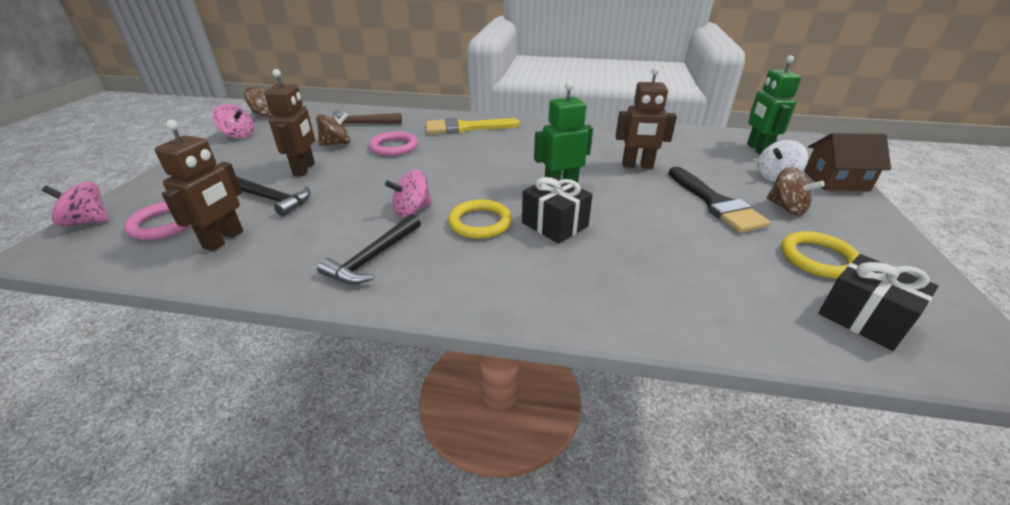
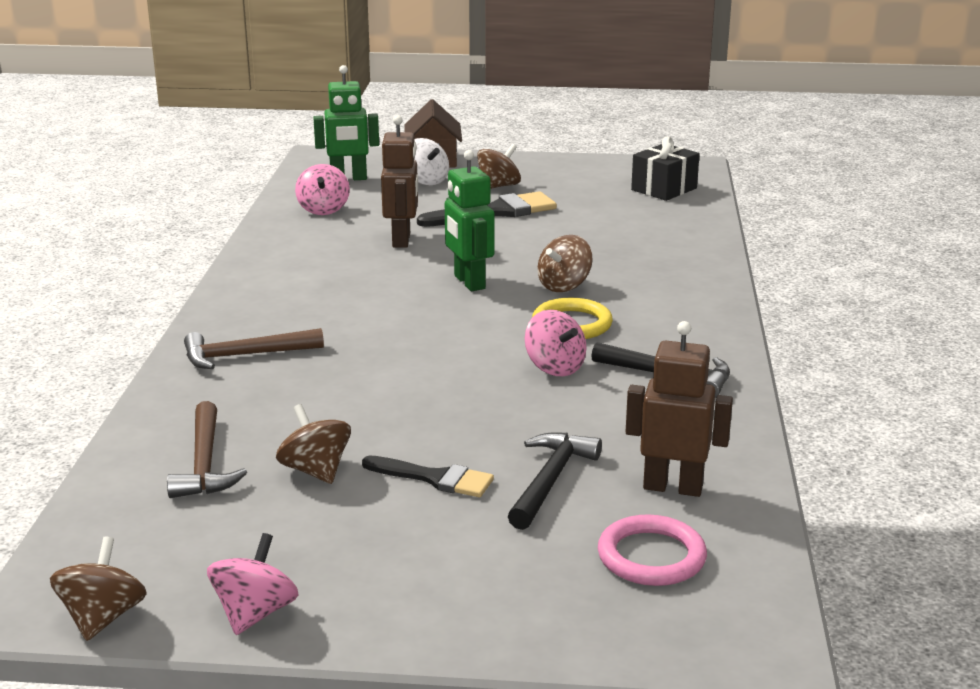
camera: 95 degrees left, 10 degrees down
(87, 221) = (673, 645): pink spinning top -> pink spinning top (323, 209)
(304, 169) = (435, 478): brown robot -> black brush
(394, 147) = (333, 410): pink ring -> none
(465, 128) = (245, 355): yellow brush -> brown hammer
(554, 224) = (564, 286): black gift -> brown spinning top
(818, 258) = (587, 189): yellow ring -> none

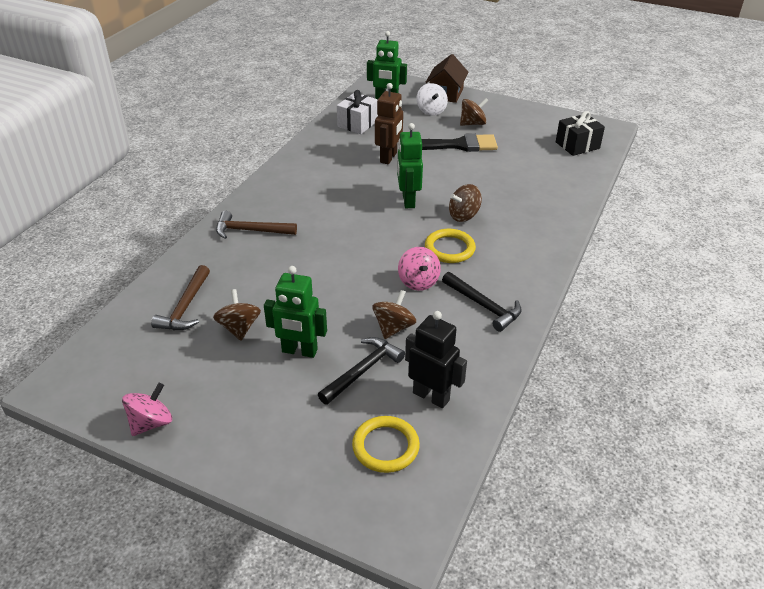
camera: 20 degrees right, 15 degrees up
(103, 618) = (78, 402): brown spinning top -> brown spinning top (393, 327)
(323, 209) = (358, 124): pink spinning top -> white gift
(435, 478) = (299, 351): black brush -> green robot
(651, 556) = (385, 447): pink ring -> yellow ring
(673, 487) = (431, 396): brown robot -> black robot

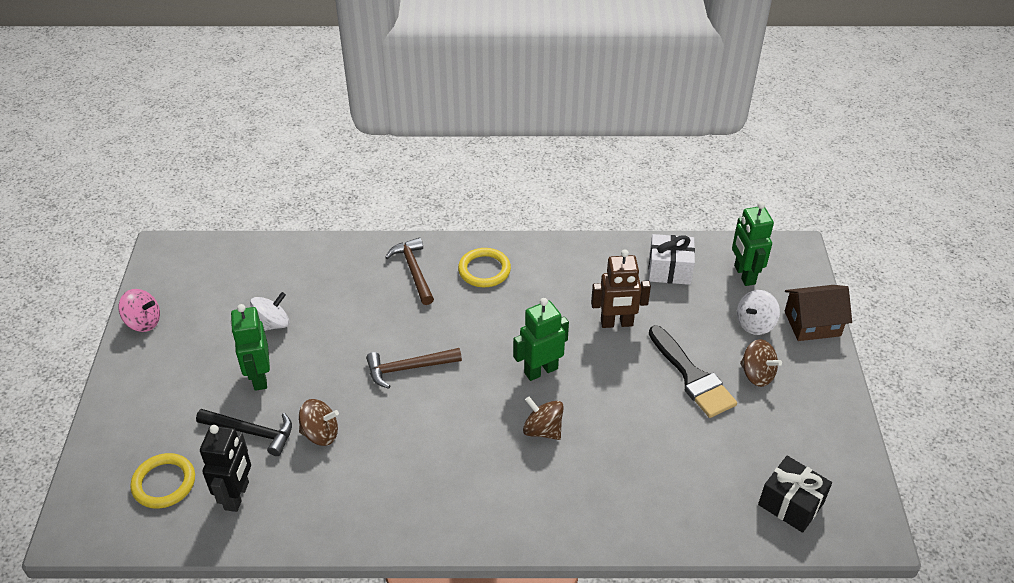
camera: 65 degrees right, 5 degrees up
(185, 307) = (283, 278): brown hammer -> brown hammer (408, 368)
(239, 328) = (272, 324): brown spinning top -> white spinning top
(418, 281) = (401, 429): pink spinning top -> none
(449, 249) = (472, 437): yellow ring -> yellow ring (484, 270)
(483, 306) = (388, 498): black hammer -> none

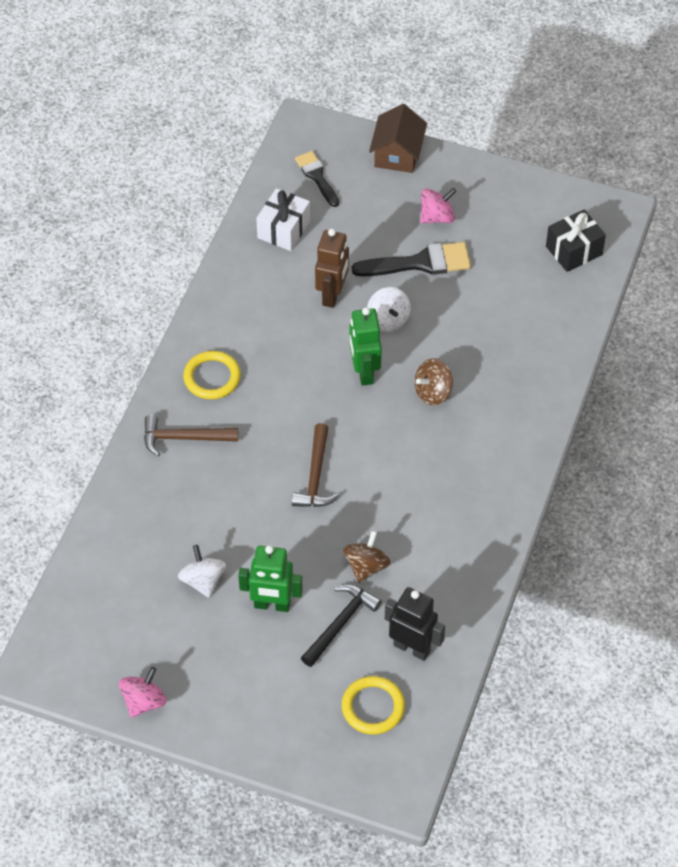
camera: 70 degrees left, 10 degrees up
(744, 275) = (317, 176): green robot -> black brush
(755, 324) = (379, 194): white spinning top -> white spinning top (388, 320)
(757, 374) = (437, 217): brown spinning top -> pink spinning top

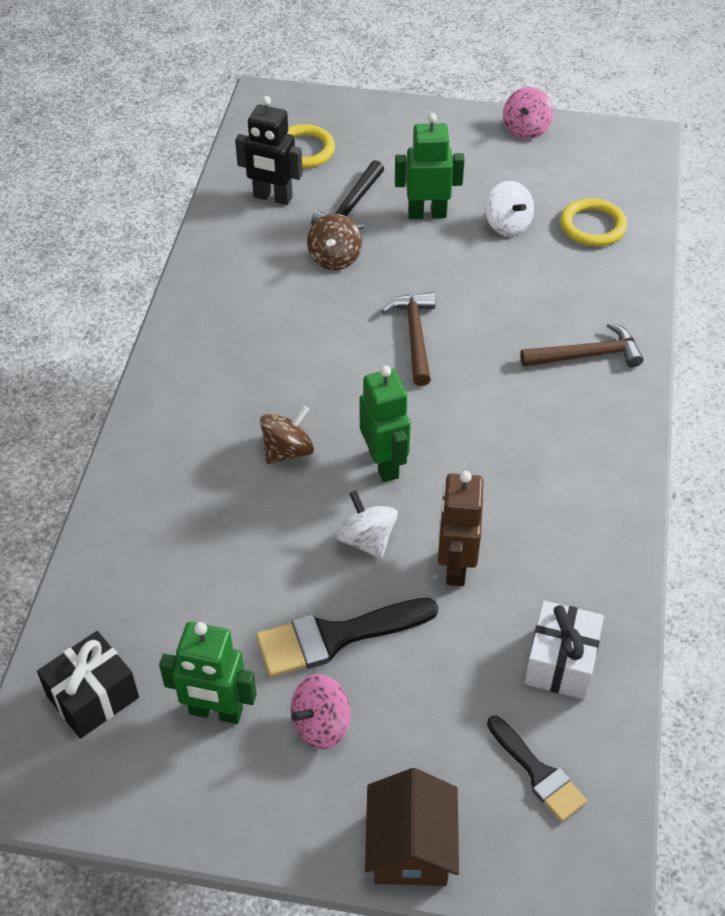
camera: 170 degrees right, 5 degrees down
(212, 377) = (581, 429): yellow ring -> yellow ring (592, 226)
(499, 232) = (215, 712): none -> green robot

